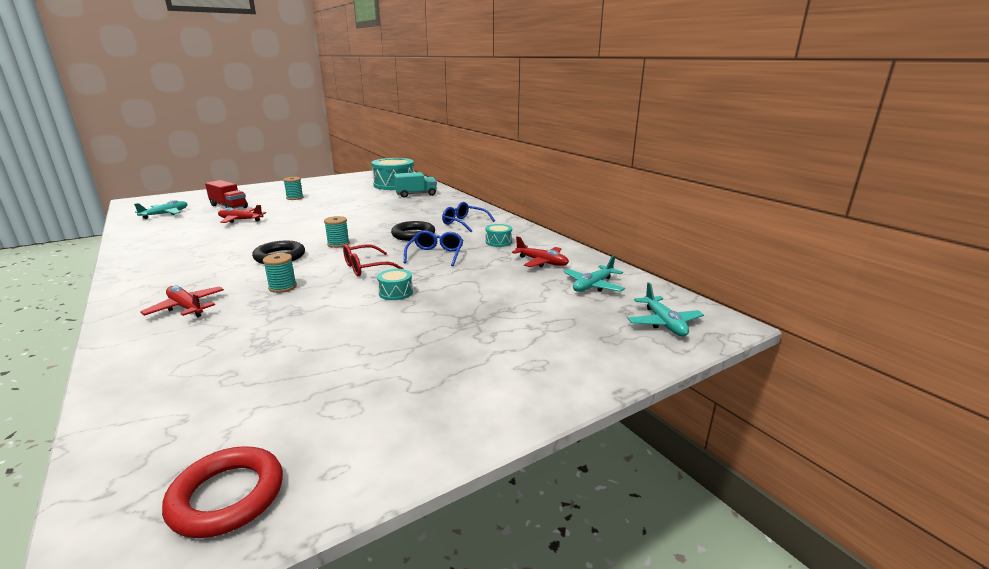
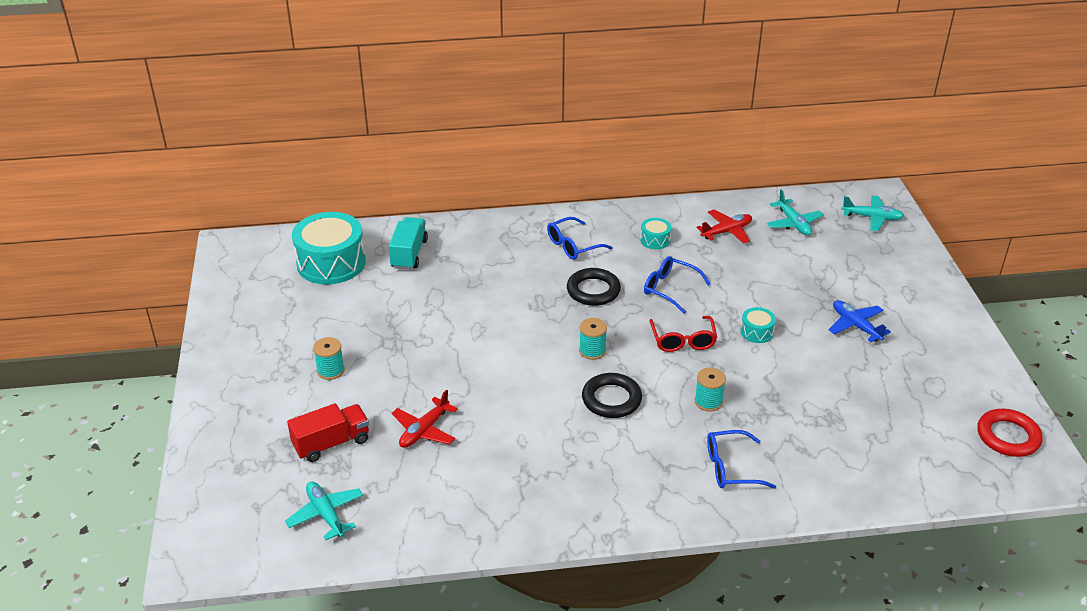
camera: 65 degrees left, 15 degrees up
(186, 307) = (731, 468): red plane -> blue glasses
(438, 339) = (855, 326): none -> blue plane

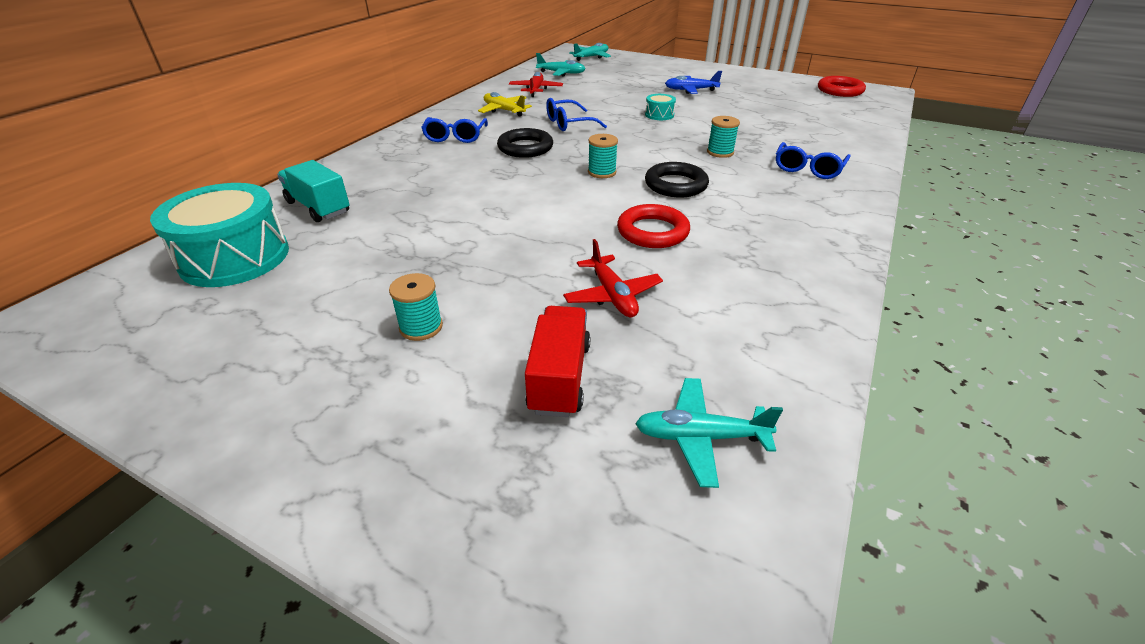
camera: 55 degrees left, 0 degrees up
(522, 416) = (652, 231): none -> red ring
(655, 240) = (504, 110): turquoise drum -> yellow plane
(683, 340) = (636, 138): red glasses -> none

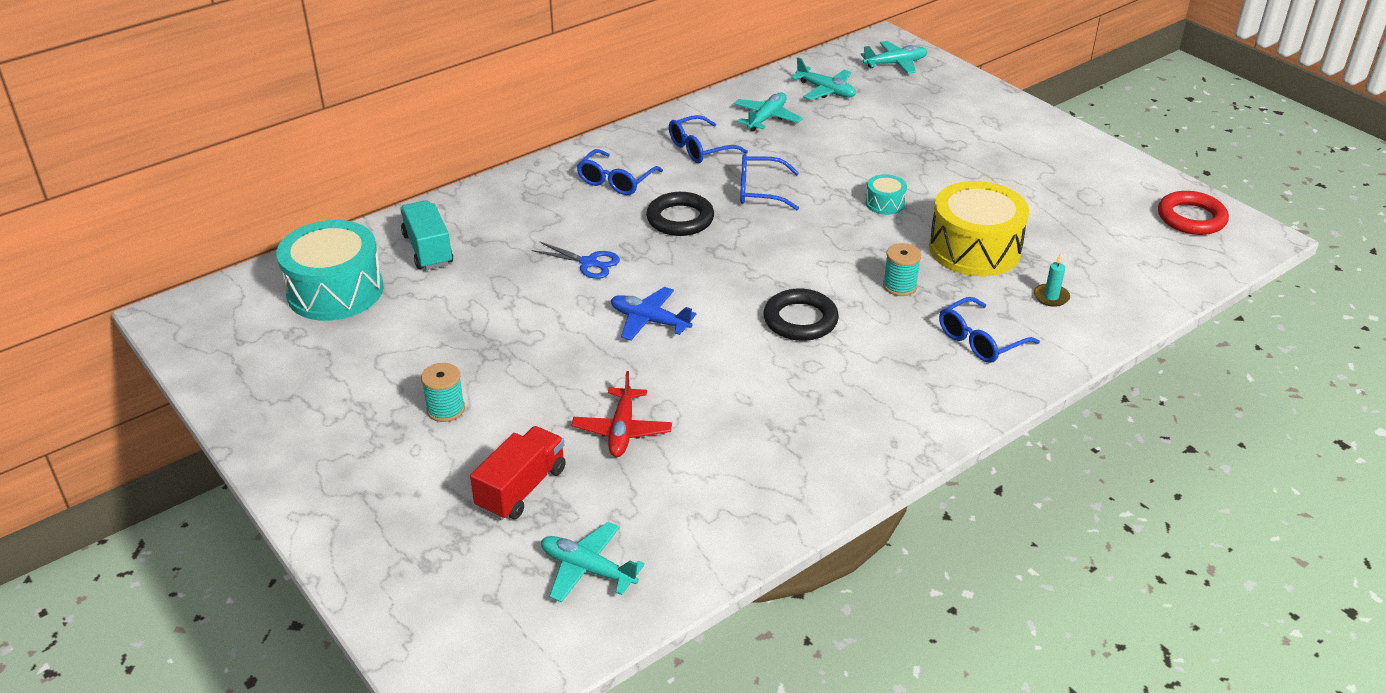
camera: 25 degrees right, 0 degrees up
(475, 186) = (589, 263): none -> blue scissors
(504, 110) = (700, 148): yellow plane -> blue glasses
(535, 90) = (766, 118): red plane -> turquoise plane
(602, 172) = (735, 279): turquoise spool -> none
(652, 231) = (720, 373): red ring -> none
(690, 90) = (971, 166): blue plane -> blue plane (649, 321)
(742, 125) = (974, 249): none -> yellow drum
(818, 138) = (1051, 297): none -> turquoise candle

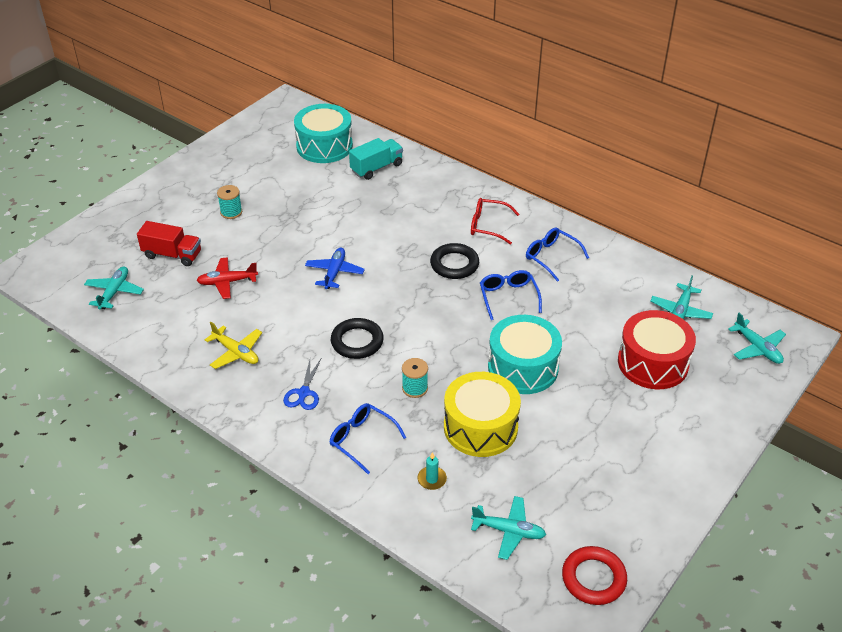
camera: 75 degrees right, 5 degrees up
(589, 263) = (387, 234): blue scissors -> blue scissors (304, 393)
(616, 181) = (488, 226): blue glasses -> red glasses
(766, 118) = (615, 284): turquoise plane -> turquoise plane (509, 531)
(786, 436) = (236, 352): none -> yellow plane
(885, 203) = (523, 367): turquoise drum -> turquoise drum, size x2.22
(900, 123) = (653, 363): none -> red drum

